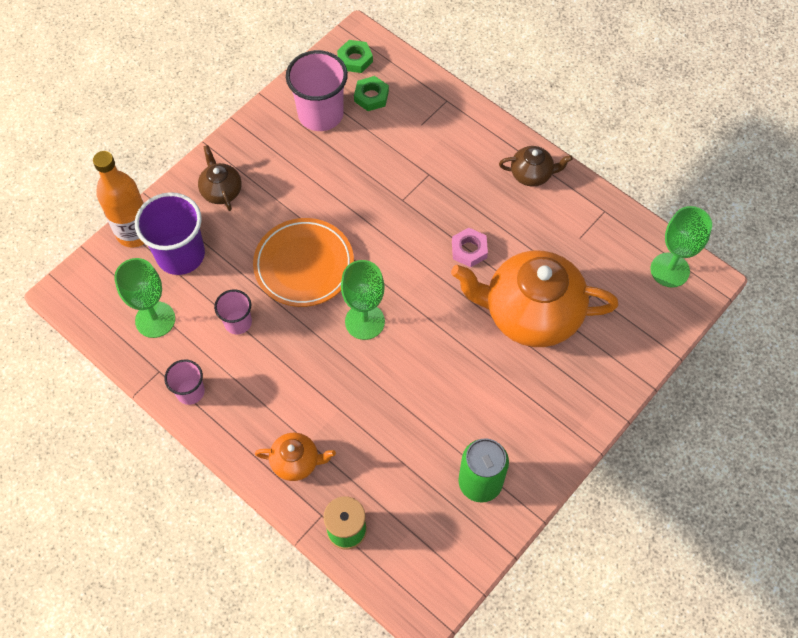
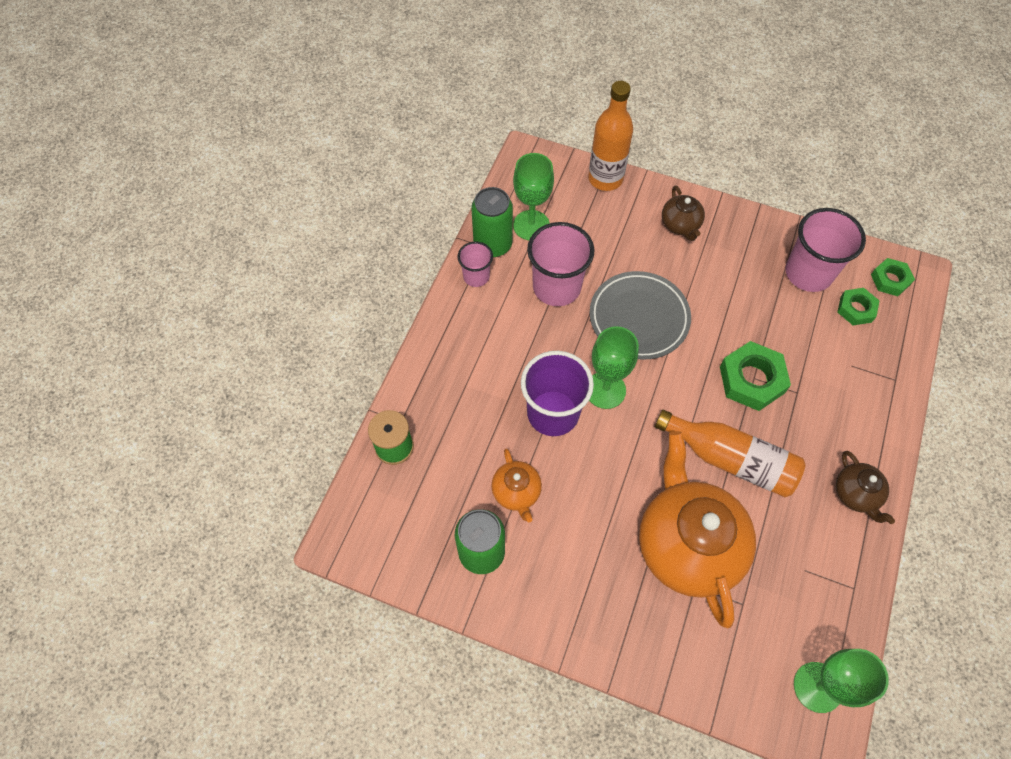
camera: 70 degrees right, 0 degrees up
(160, 363) = (493, 244): none -> green can
(180, 255) = (601, 219): purple cup -> purple cup (553, 413)
(221, 191) = (680, 225): brown teapot -> brown teapot turned 120 degrees clockwise
(238, 322) = (556, 287): pink cup -> pink cup, size x1.81
(296, 462) = (443, 382): orange teapot -> orange teapot (516, 492)
(304, 265) = (639, 318): orange plate -> grey plate
(403, 202) = (751, 379): none -> green nut
(469, 250) = (730, 459): pink nut -> orange bottle

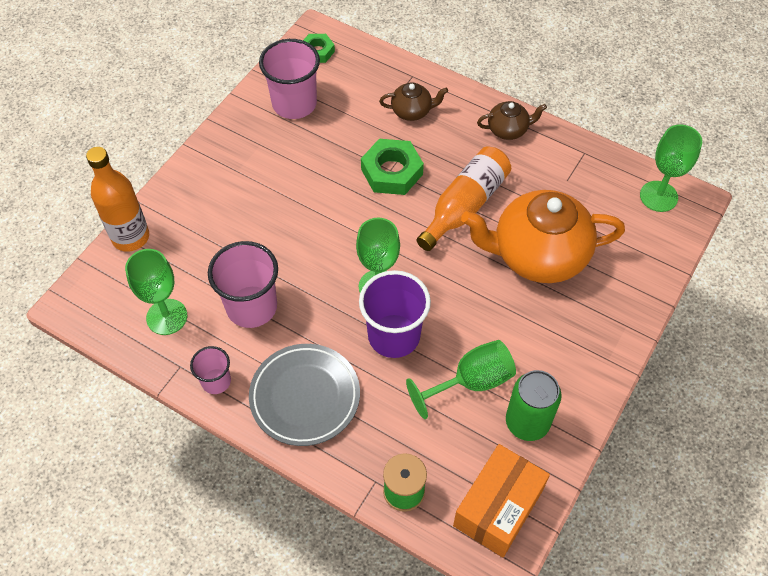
camera: 80 degrees left, 5 degrees down
(388, 533) = (498, 508): none -> orange box
(493, 244) = (179, 358): green can -> none
(516, 492) = (471, 382): orange teapot -> green goblet
(639, 318) = (307, 243): grey plate -> grey plate (305, 397)
(680, 225) = (211, 186): brown teapot -> brown teapot (412, 111)
(856, 309) = (340, 82): green nut -> none

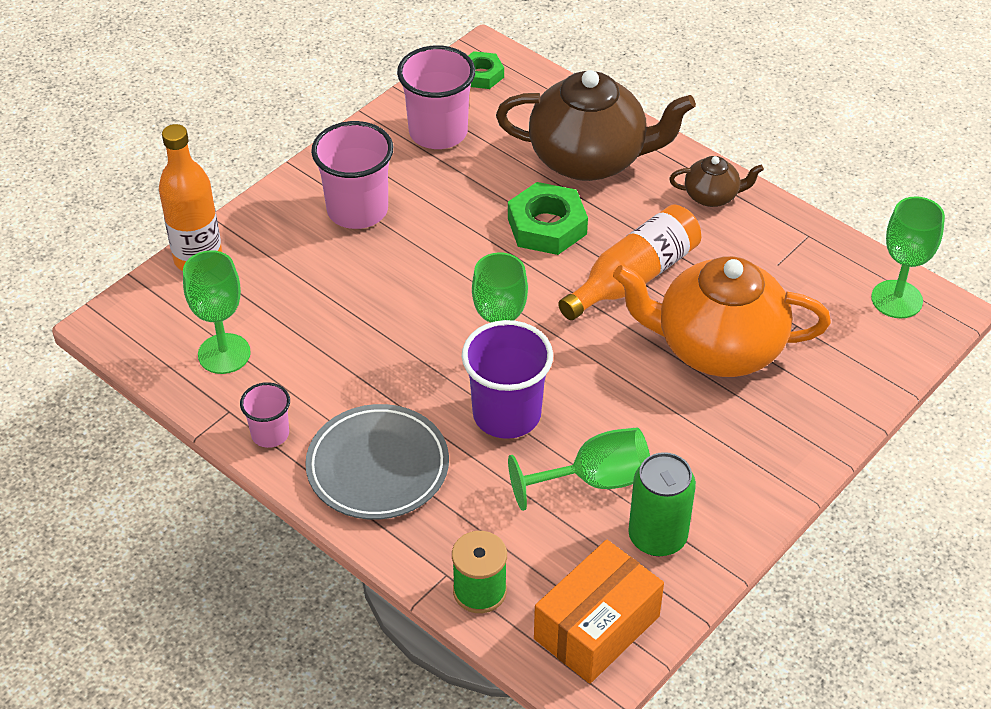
camera: 10 degrees right, 10 degrees down
(251, 307) = (333, 357): pink cup -> pink cup (357, 210)
(412, 111) = (589, 159): brown teapot -> brown teapot, size x2.16

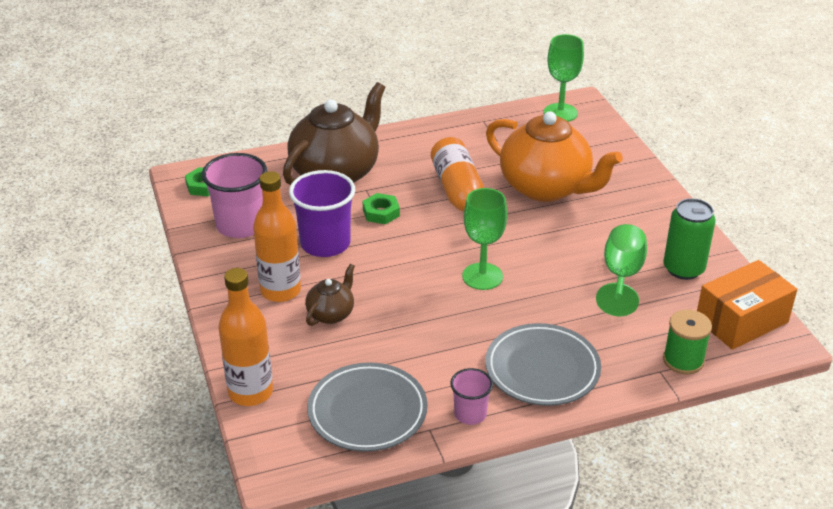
camera: 60 degrees left, 10 degrees down
(224, 354) = (367, 412): green goblet -> grey plate
(357, 210) = (280, 291): pink cup -> orange bottle
(506, 414) = (537, 292): purple cup -> purple cup (325, 244)
(547, 226) = (381, 213): green nut -> green nut, size x0.61
(596, 627) = (741, 320): orange box -> orange box turned 75 degrees clockwise
(712, 196) = (417, 140): brown teapot -> brown teapot (331, 313)
(716, 347) = (546, 188): orange teapot -> orange teapot turned 90 degrees counterclockwise

